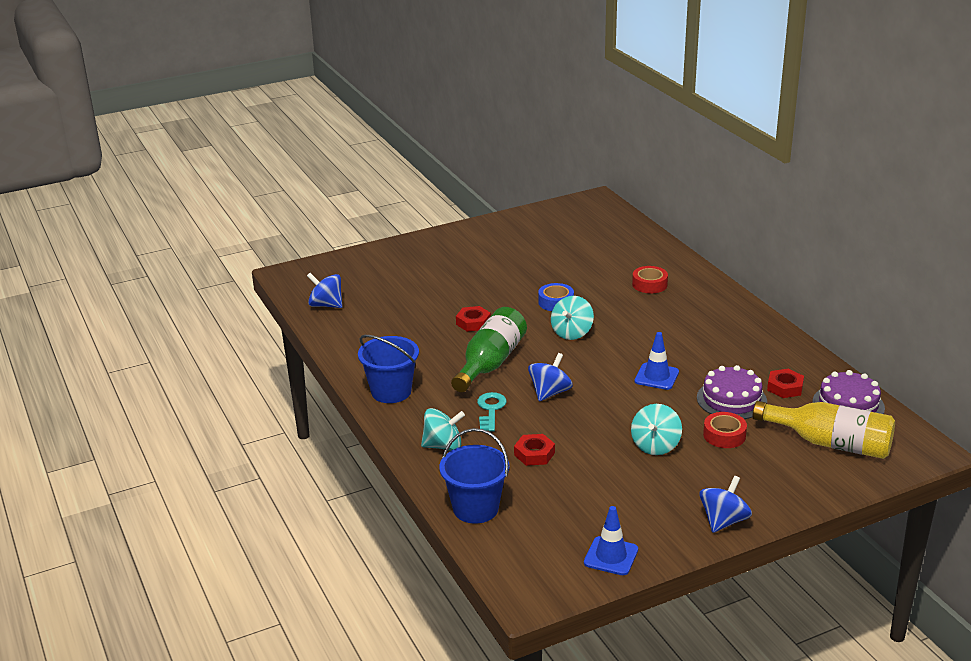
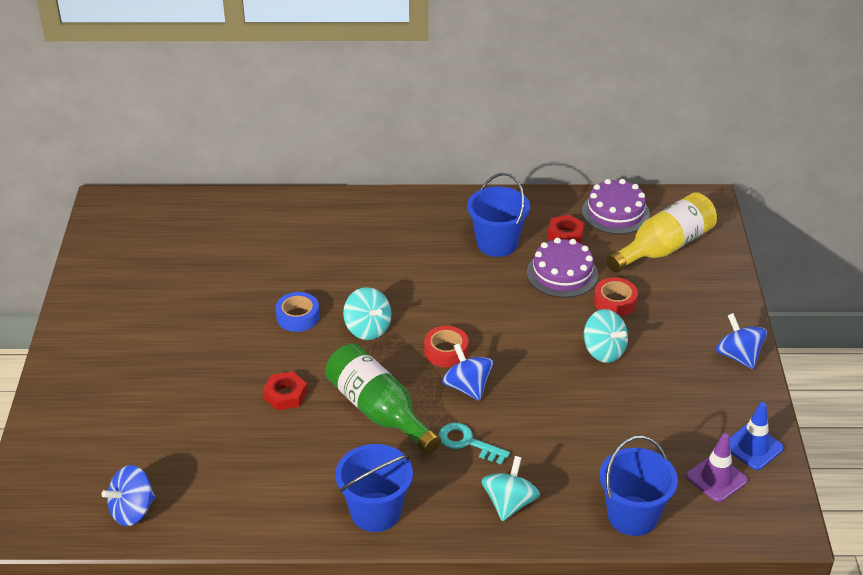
camera: 65 degrees left, 10 degrees up
(534, 454) = (566, 439): red nut -> none
(554, 543) = (716, 478): none -> purple traffic cone
(649, 284) = (321, 239): red tape -> red tape (446, 351)
(656, 376) = (491, 304): blue traffic cone -> none
(733, 358) = (497, 243): none -> blue bucket

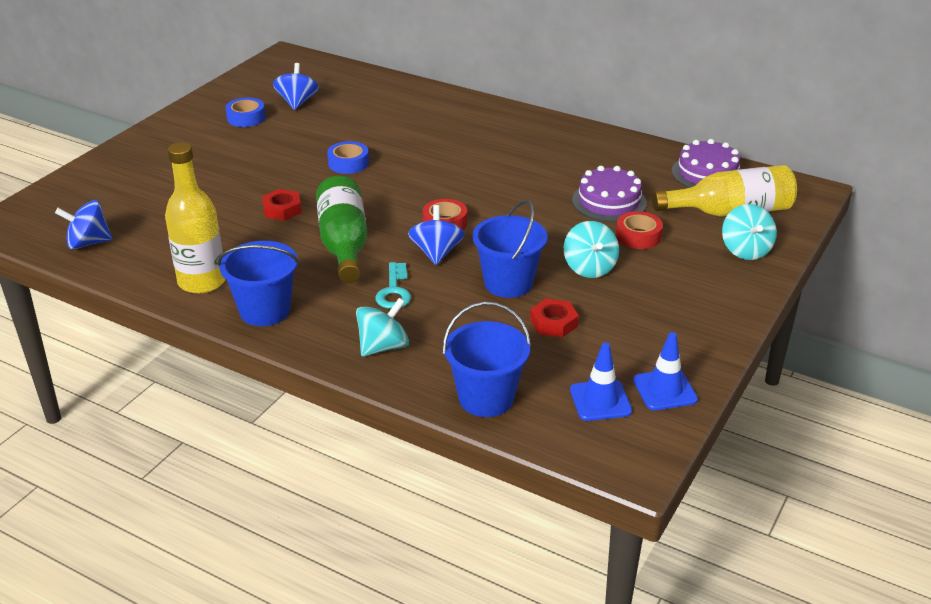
camera: 30 degrees right, 5 degrees down
(143, 298) = (246, 118): none -> blue tape
(288, 506) = (202, 282): none -> yellow bottle
(367, 329) = (396, 188): turquoise spinning top -> turquoise spinning top (745, 250)
(467, 442) = (394, 291): turquoise key -> turquoise key turned 150 degrees counterclockwise
(497, 243) = (570, 164): blue bucket -> blue bucket (508, 283)
(565, 235) = (641, 176): red nut -> red nut (553, 323)
(716, 478) = (600, 401): purple traffic cone -> blue traffic cone
(738, 356) = (723, 315): blue spinning top -> blue spinning top (297, 102)

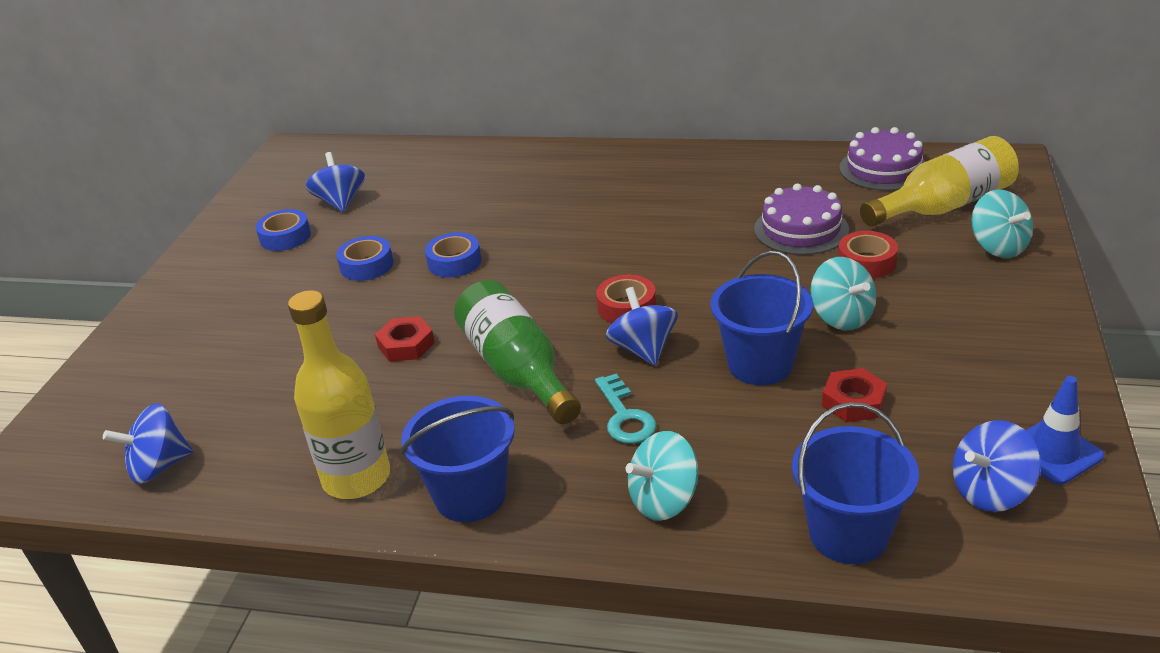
camera: 15 degrees left, 0 degrees up
(288, 151) = (366, 265): none -> blue tape
(383, 347) = (664, 500): turquoise spinning top -> turquoise spinning top turned 150 degrees counterclockwise
(600, 401) = (990, 491): blue traffic cone -> blue spinning top

